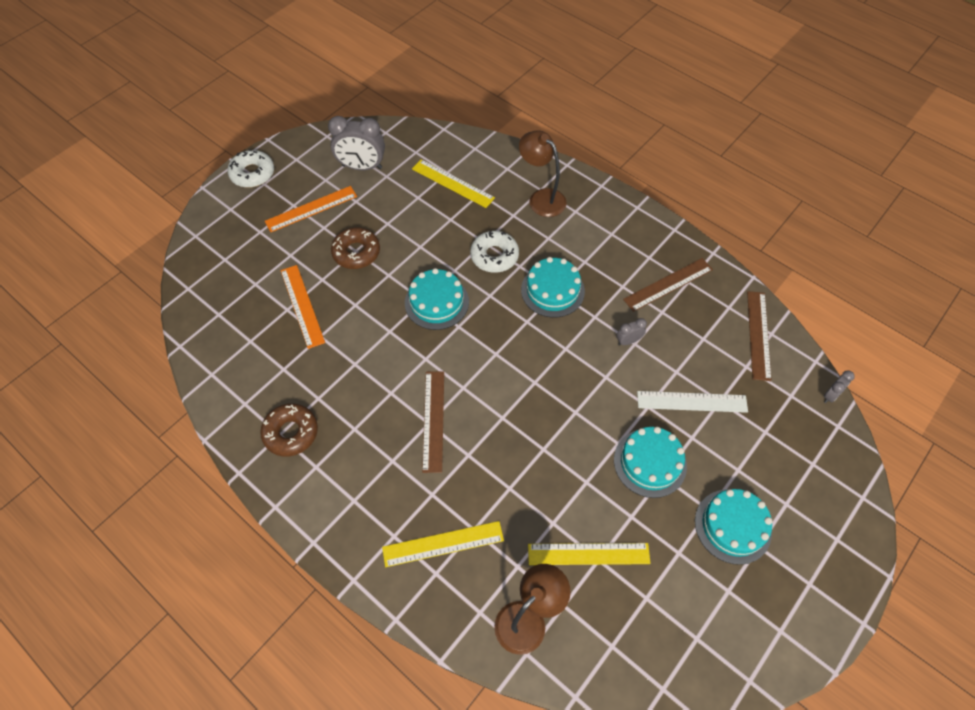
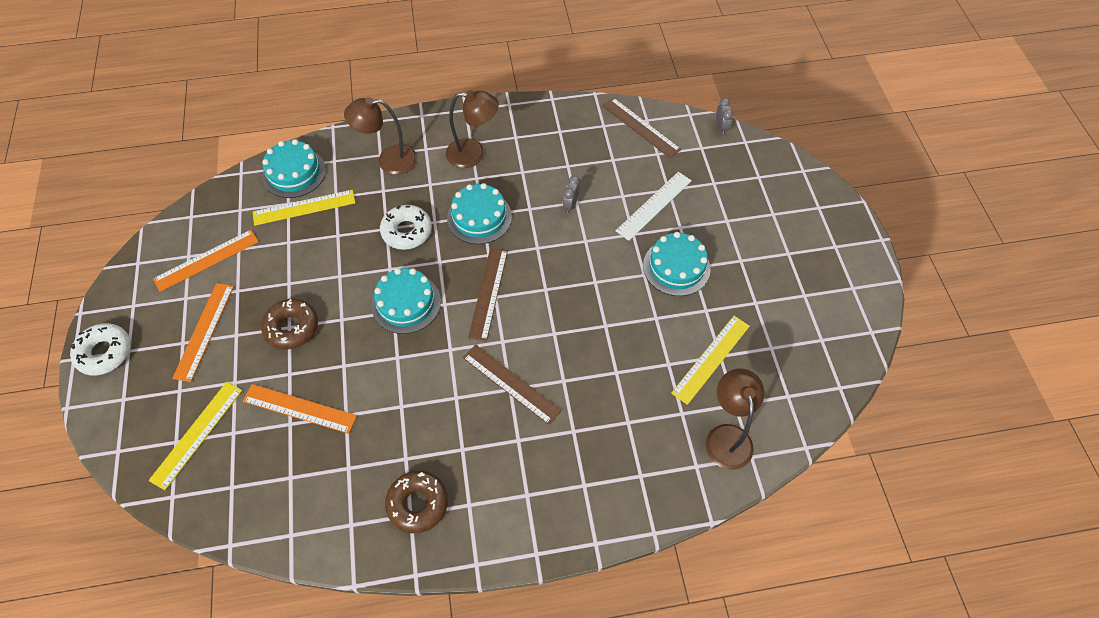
camera: 50 degrees left, 0 degrees up
(362, 167) = (206, 260): grey clock -> orange ruler
(443, 544) = (621, 453): yellow ruler -> yellow ruler (197, 434)
(604, 243) = (473, 154): none -> brown lamp
(668, 284) = (550, 144): brown ruler -> brown ruler (488, 293)
(733, 526) = (763, 256): turquoise cake -> turquoise cake (294, 173)

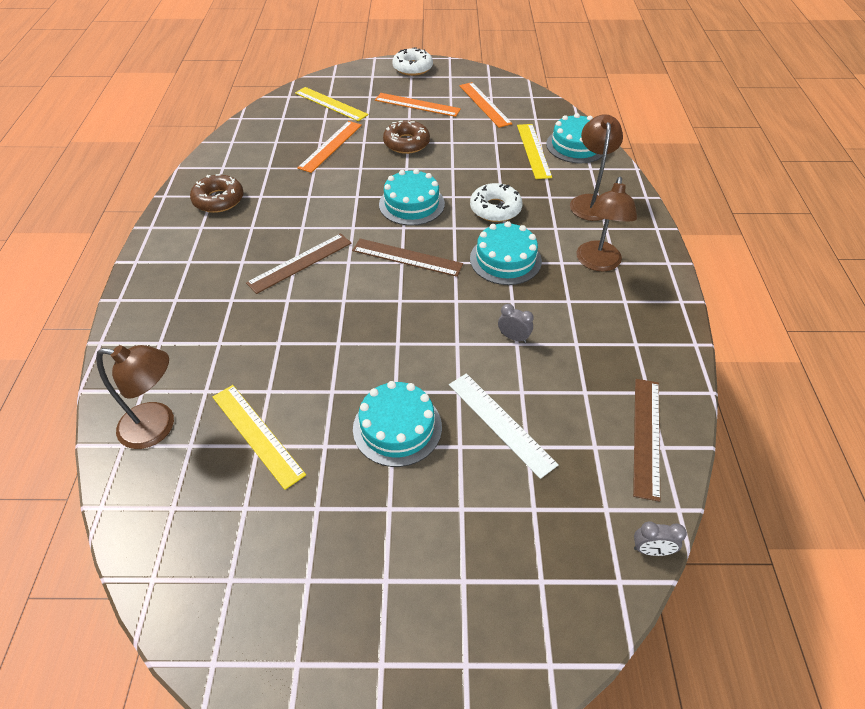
camera: 100 degrees right, 10 degrees down
(641, 127) = (647, 436): brown ruler -> brown ruler turned 45 degrees counterclockwise

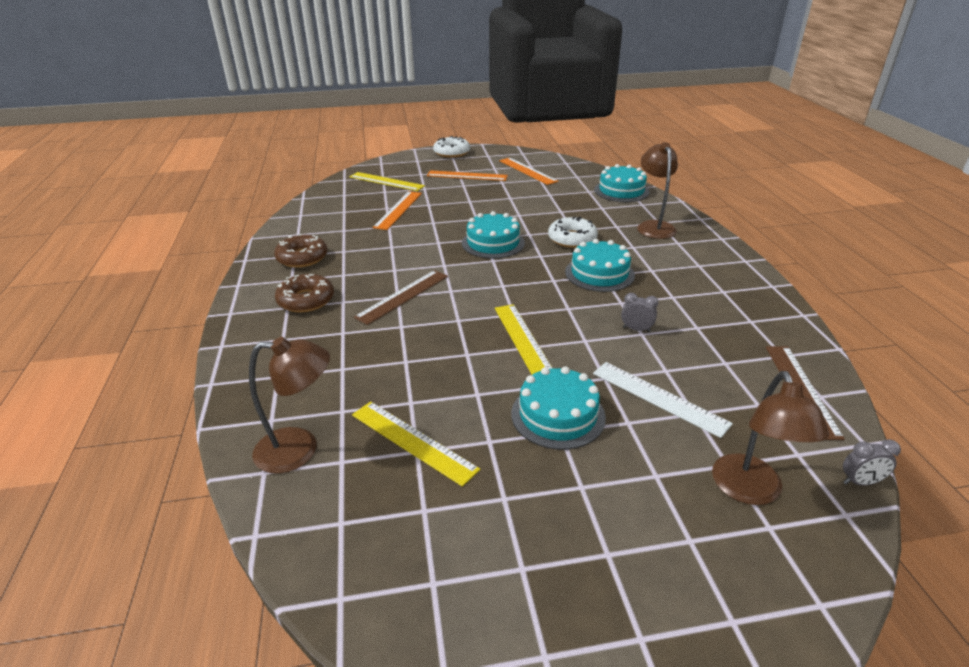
camera: 10 degrees left, 15 degrees down
(406, 143) = (469, 202): brown donut -> brown donut (306, 300)
(407, 257) = (506, 281): brown ruler -> none
(534, 150) = (586, 197): yellow ruler -> yellow ruler (523, 339)
(598, 263) = (684, 267): brown lamp -> brown lamp (750, 491)

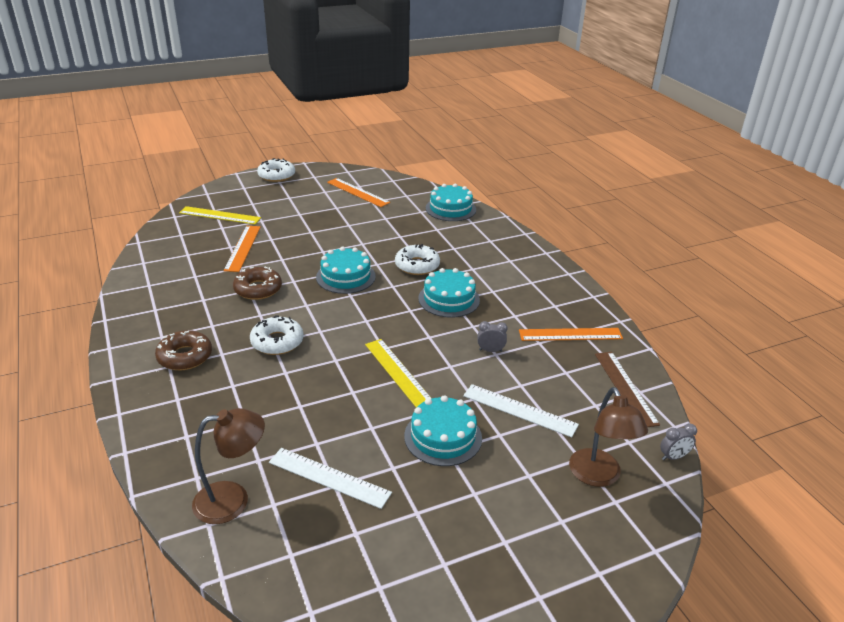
camera: 15 degrees left, 0 degrees up
(302, 258) = (164, 311): brown donut -> brown donut (258, 289)
(403, 296) = (277, 342): brown ruler -> white donut
(413, 441) = (329, 477): yellow ruler -> white ruler
(467, 176) = (300, 203): orange ruler -> orange ruler (570, 334)
(653, 226) = (486, 245): brown lamp -> none

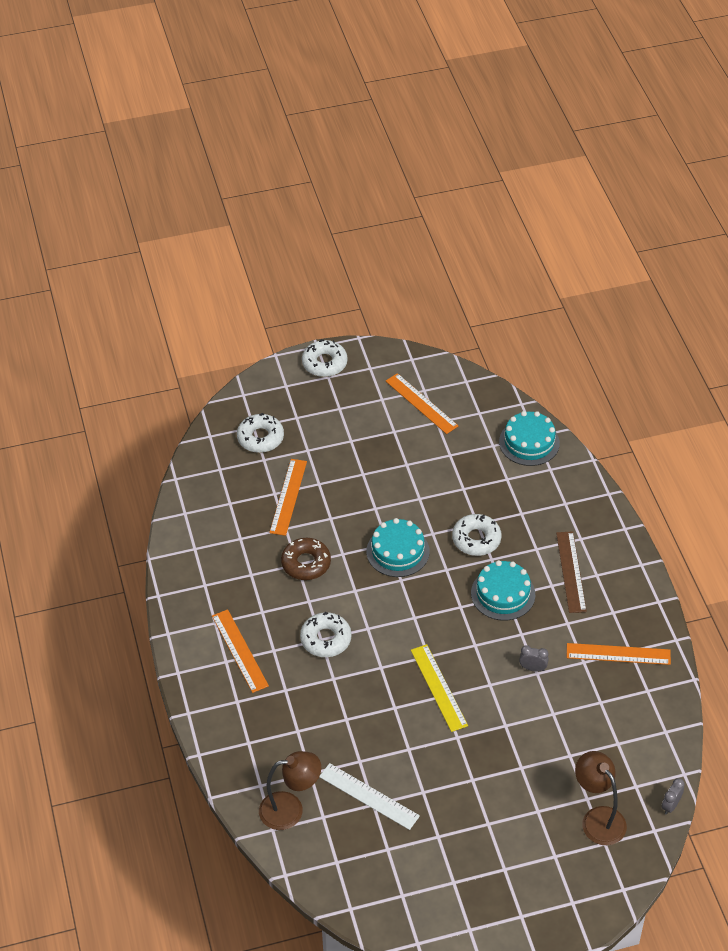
camera: 10 degrees right, 15 degrees up
(185, 356) = (239, 651): brown donut -> orange ruler
(220, 215) = (260, 438): yellow ruler -> white donut
(443, 437) = (470, 765): turquoise cake -> none
(519, 410) = (545, 742): white ruler -> none
(599, 476) = (598, 818): brown lamp -> brown lamp turned 150 degrees clockwise
(625, 388) = (653, 726): brown ruler -> brown ruler (571, 572)
(673, 457) = (670, 805): grey clock -> grey clock turned 135 degrees clockwise

